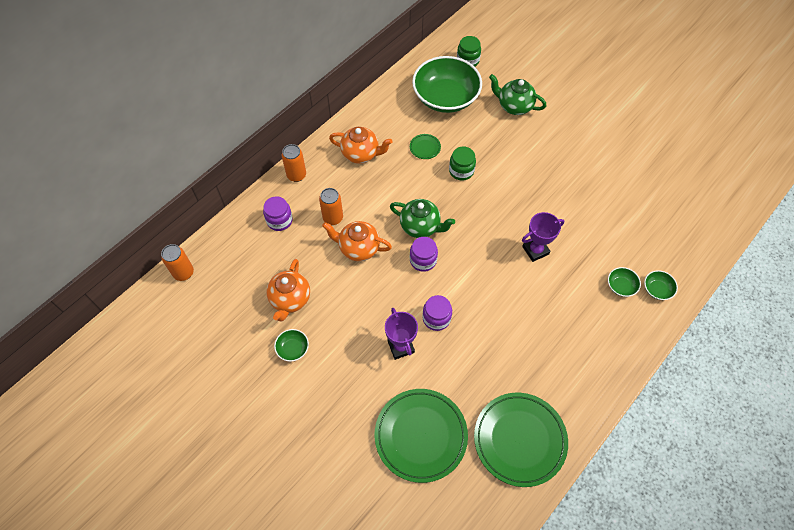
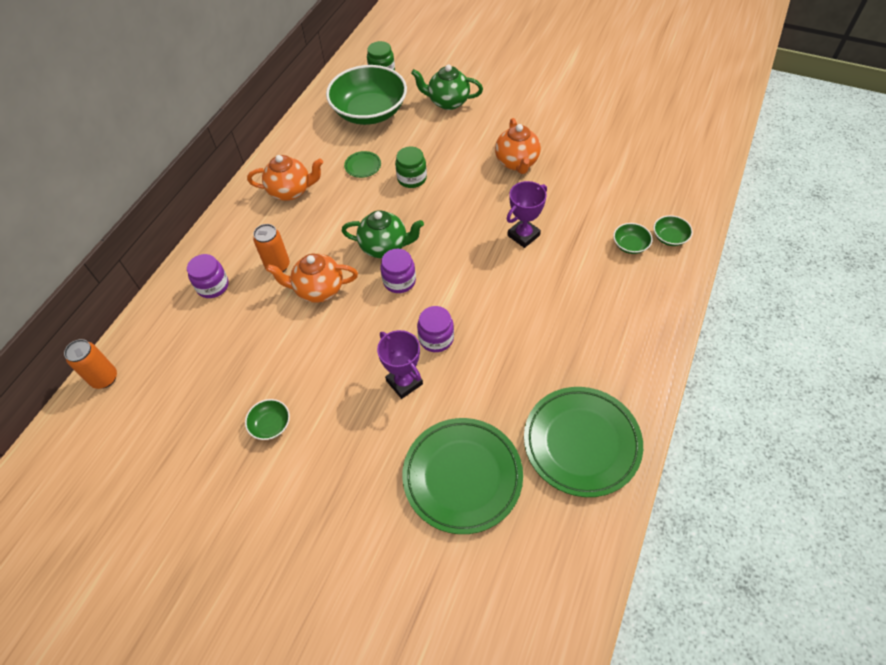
camera: 15 degrees left, 5 degrees down
(290, 299) = (251, 369): orange teapot -> orange teapot (517, 162)
(296, 175) = (220, 232): orange can -> none

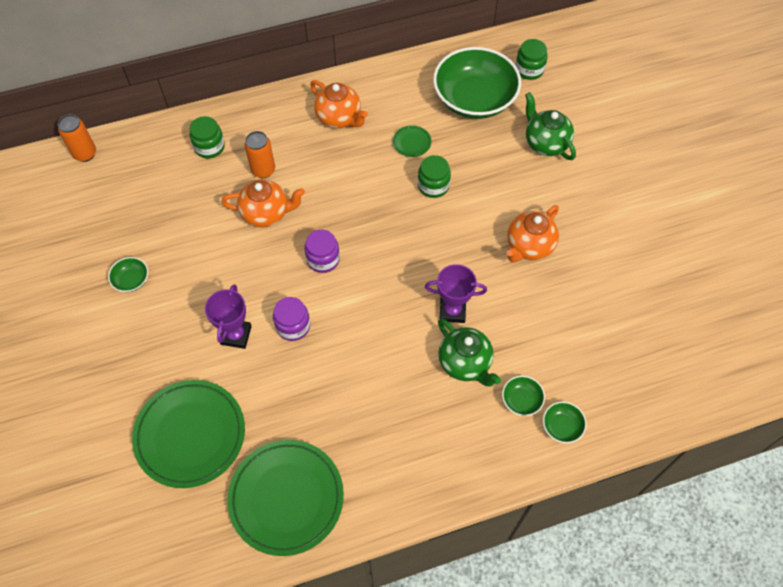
camera: 45 degrees right, 5 degrees up
(213, 286) = (209, 147): purple jar -> green jar
(318, 289) = (266, 213): orange teapot -> orange teapot turned 135 degrees clockwise
(385, 247) = (346, 223): green teapot -> green teapot (465, 363)

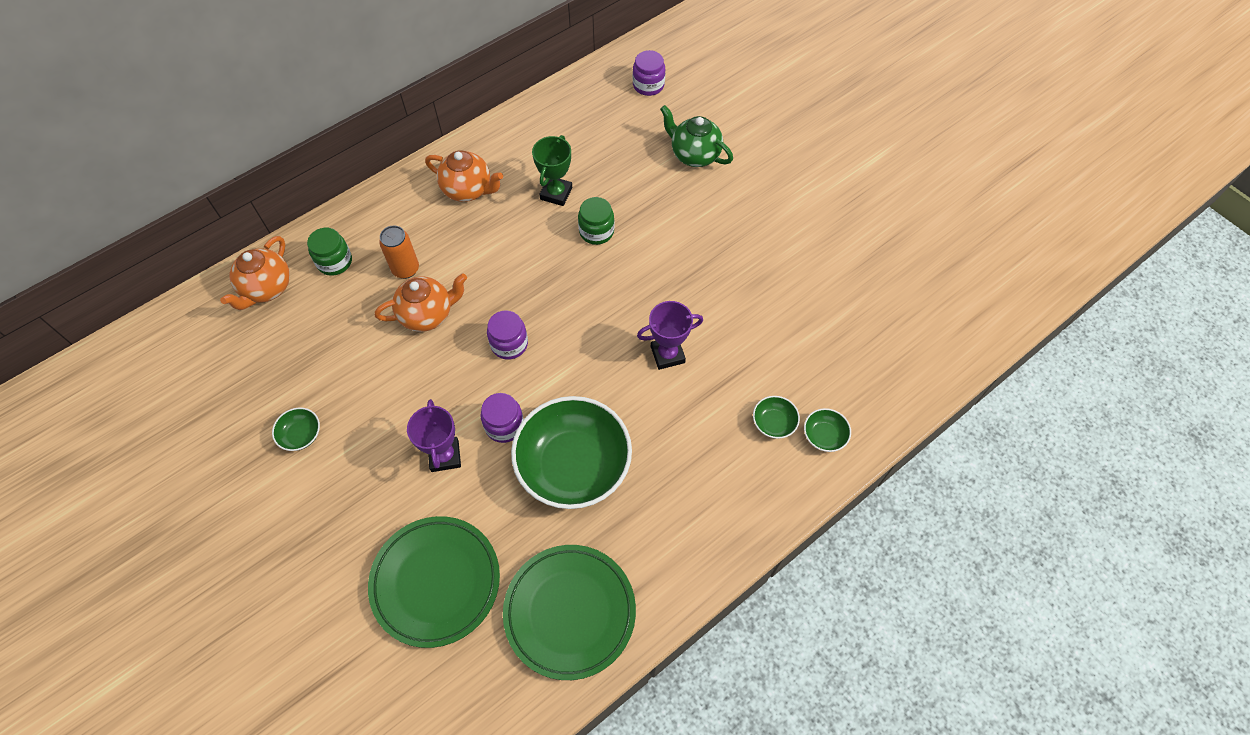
camera: 20 degrees left, 0 degrees up
(85, 154) = (190, 311): orange can -> none
(411, 143) = (556, 193): green plate -> green trophy
(465, 363) = (702, 404): green teapot -> none
(474, 99) = (604, 130): green bowl -> green bowl (573, 464)
(529, 70) = (648, 85): green jar -> purple jar
(529, 246) = (719, 264): orange teapot -> orange teapot (267, 288)

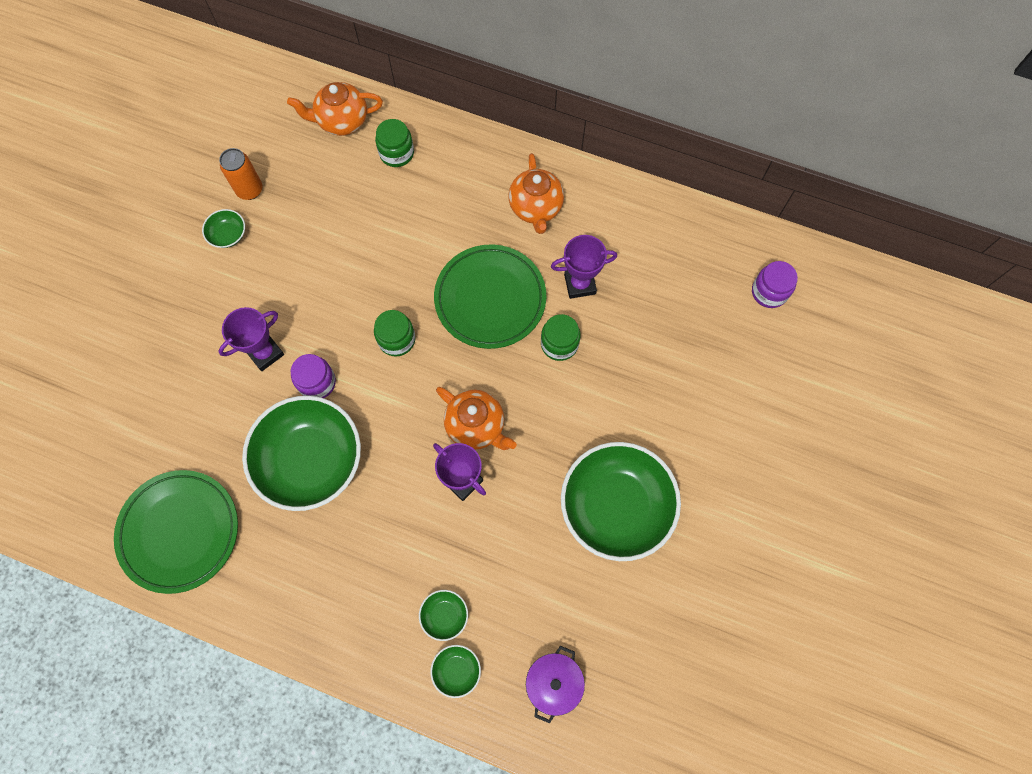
camera: 60 degrees right, 10 degrees up
(405, 269) = (422, 211): orange can -> orange can (250, 190)
(427, 314) = (388, 257): orange teapot -> orange teapot (476, 426)
(436, 582) = (156, 413): green plate -> green plate (490, 299)
(509, 344) = (397, 339): purple jar -> green jar
(556, 193) = (580, 284): green trophy -> purple trophy
(694, 155) = (709, 383): green teapot -> none
(753, 260) = (616, 506): none -> green bowl
(869, 370) = (554, 683): none -> purple pot

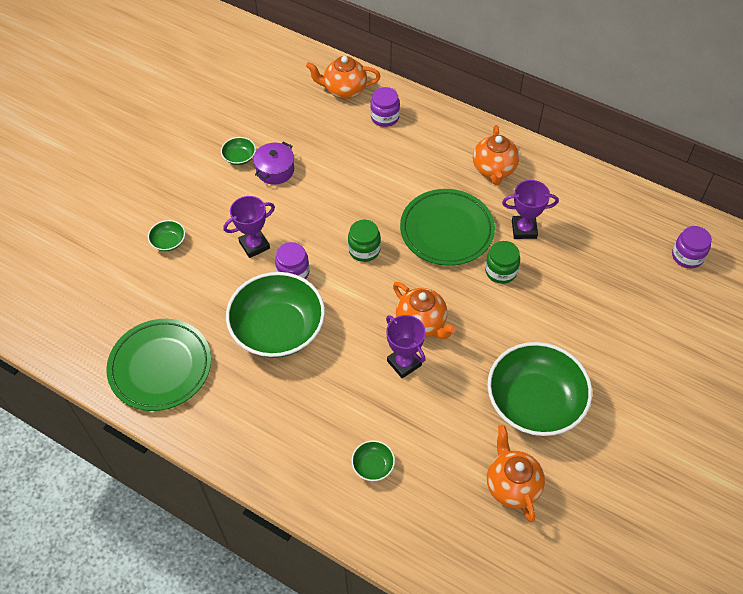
camera: 10 degrees right, 15 degrees down
(250, 190) = (262, 128): orange can -> none
(396, 153) = (385, 117): green jar -> purple jar
(456, 670) = (377, 511): green bowl -> green bowl (168, 242)
(554, 683) = (461, 535): purple pot -> purple pot (275, 170)
(602, 613) = (512, 485): none -> orange teapot

